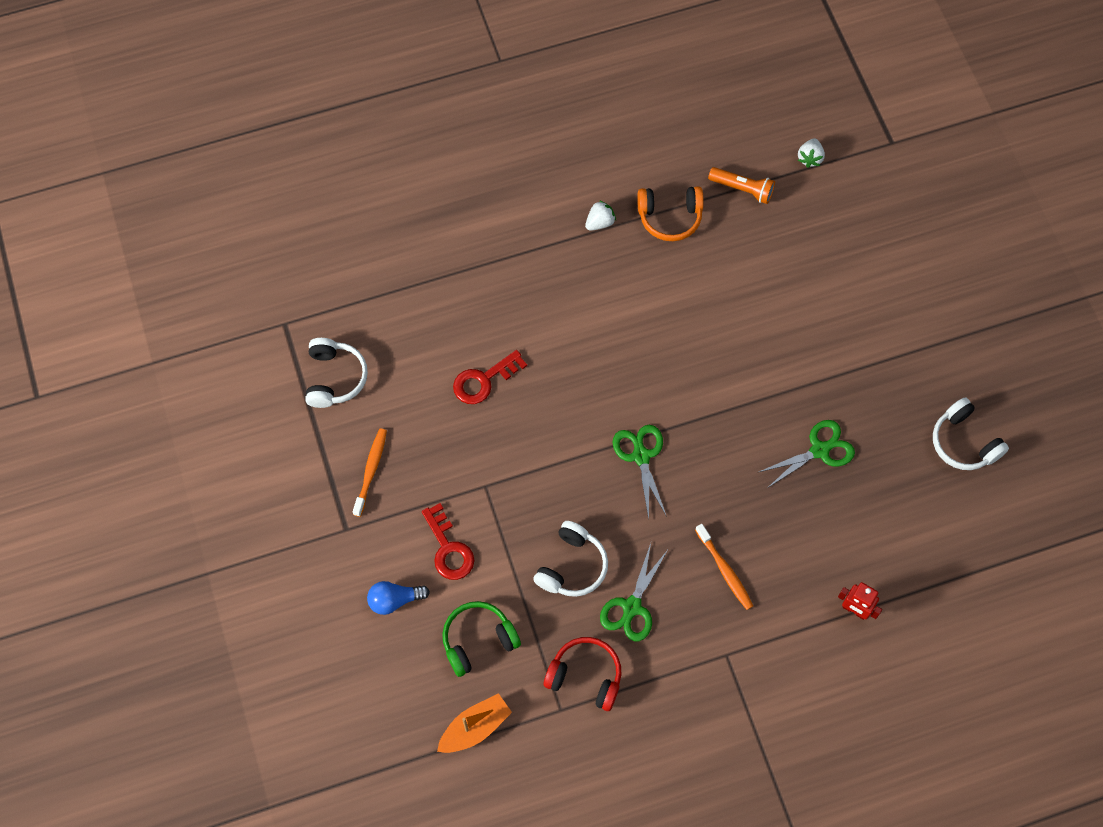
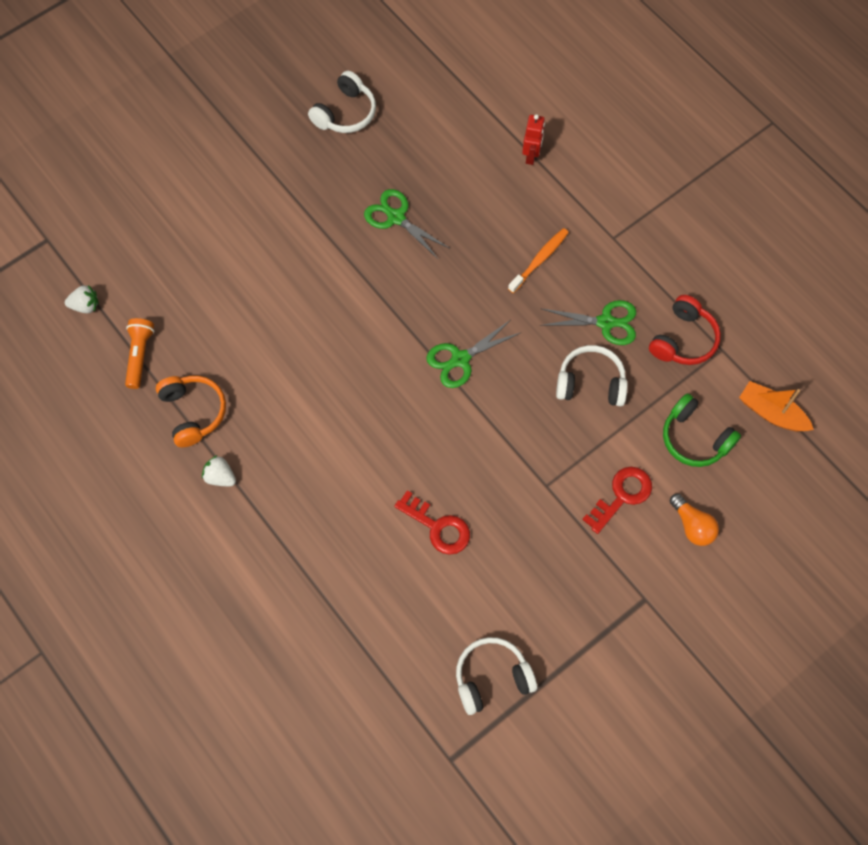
camera: 110 degrees left, 0 degrees up
(371, 470) = (576, 599): orange toothbrush -> none
(394, 600) = (692, 526): blue light bulb -> orange light bulb
(585, 676) = (683, 339): red headphones -> red headphones turned 150 degrees counterclockwise

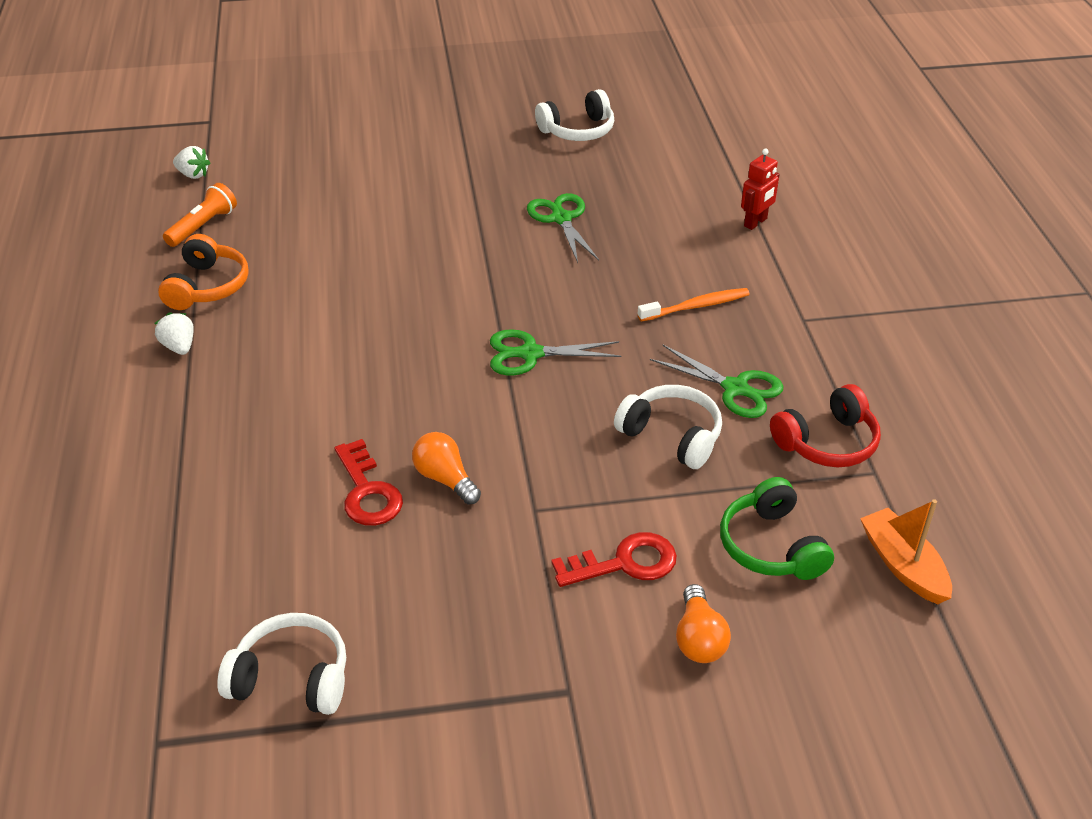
camera: 30 degrees right, 25 degrees down
(477, 491) = (445, 479): none -> orange light bulb

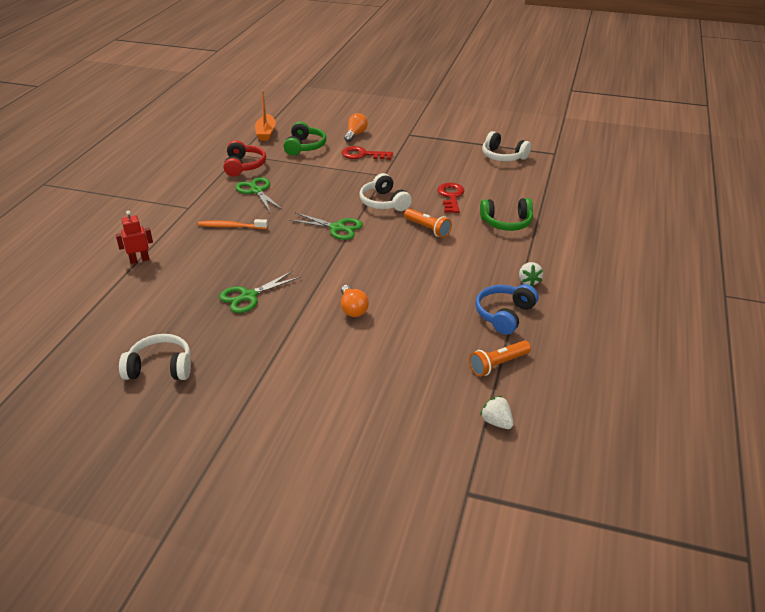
camera: 155 degrees left, 5 degrees down
(207, 286) = (504, 315): orange headphones -> blue headphones
(237, 456) = (506, 223): none -> green headphones
(377, 398) = (427, 229): none -> orange flashlight
(445, 479) = (414, 192): orange light bulb -> orange light bulb (353, 309)
(561, 219) = (249, 296): green scissors -> green scissors turned 45 degrees clockwise
(672, 435) = (304, 183): white headphones -> white headphones (384, 202)
(827, 442) = (244, 166): red headphones -> red headphones turned 90 degrees clockwise

